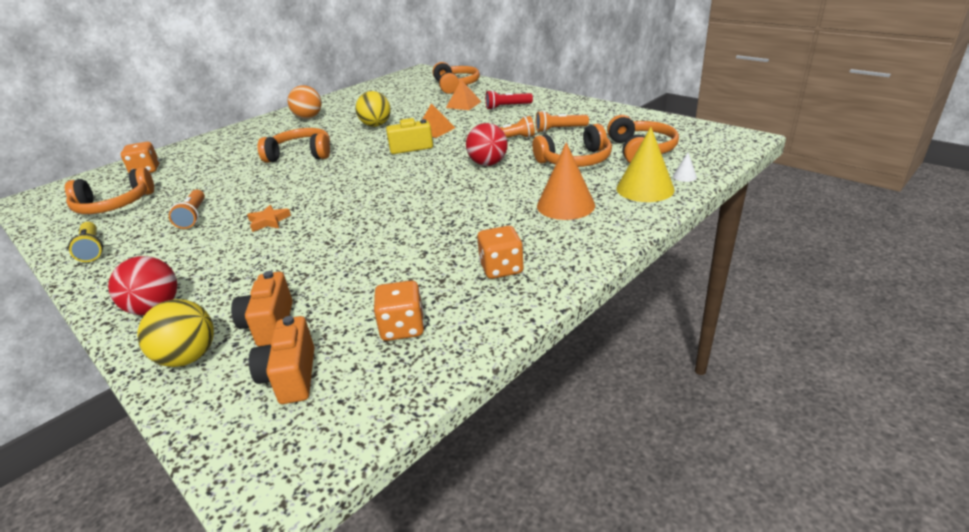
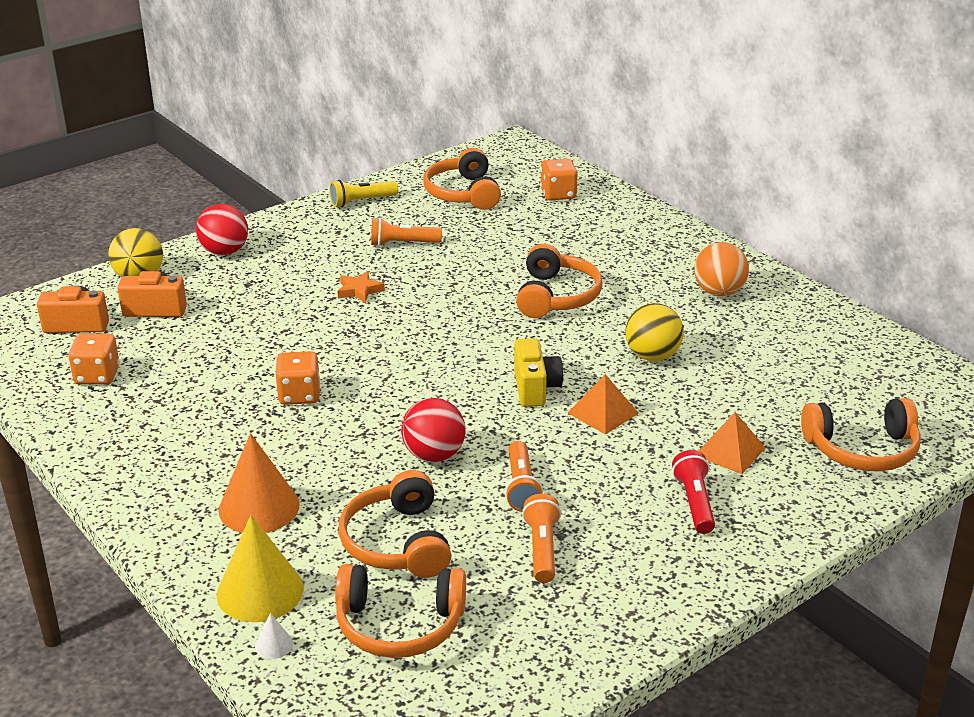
camera: 95 degrees right, 0 degrees up
(501, 268) = (150, 439): orange dice -> orange dice (299, 395)

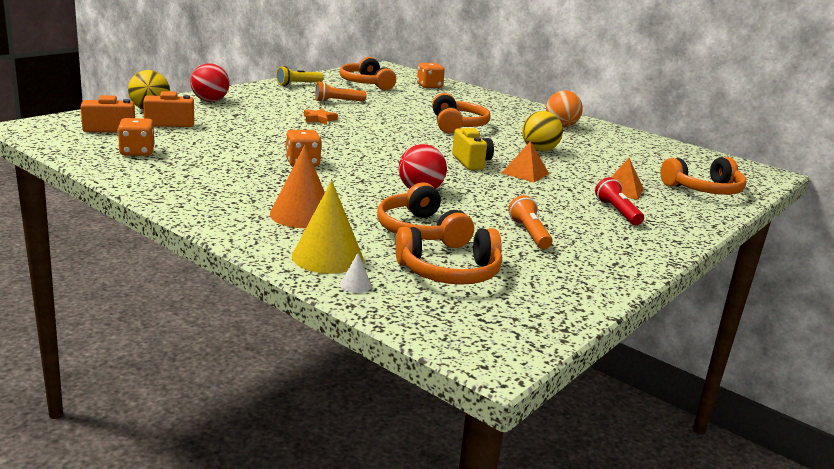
camera: 15 degrees left, 10 degrees down
(521, 487) = (493, 205): orange flashlight -> none

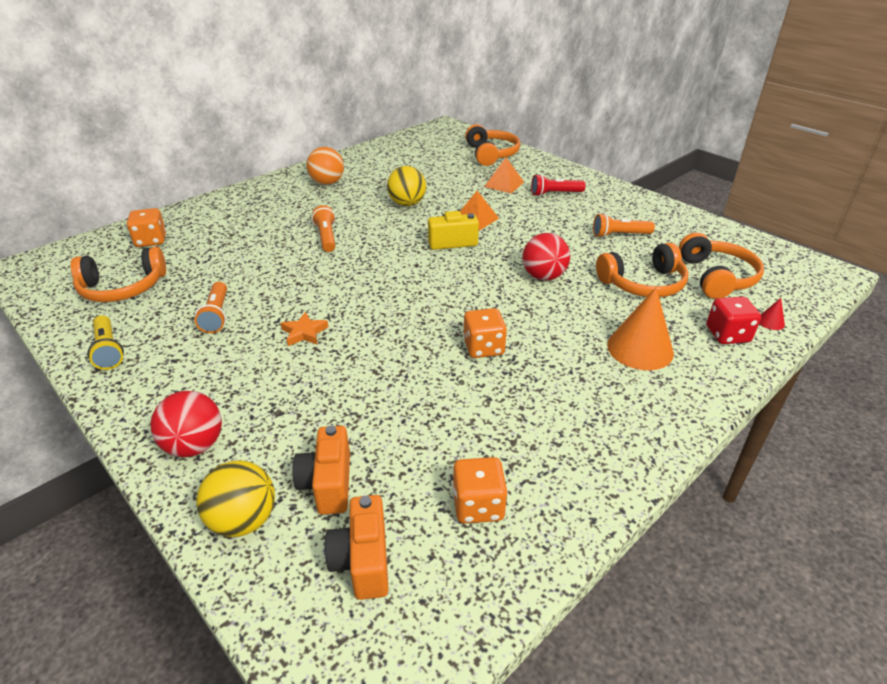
camera: 80 degrees left, 15 degrees up
(327, 257) = (727, 335): yellow cone -> red dice
(355, 285) = (770, 322): white cone -> red cone
(458, 125) = (326, 237): orange headphones -> orange flashlight

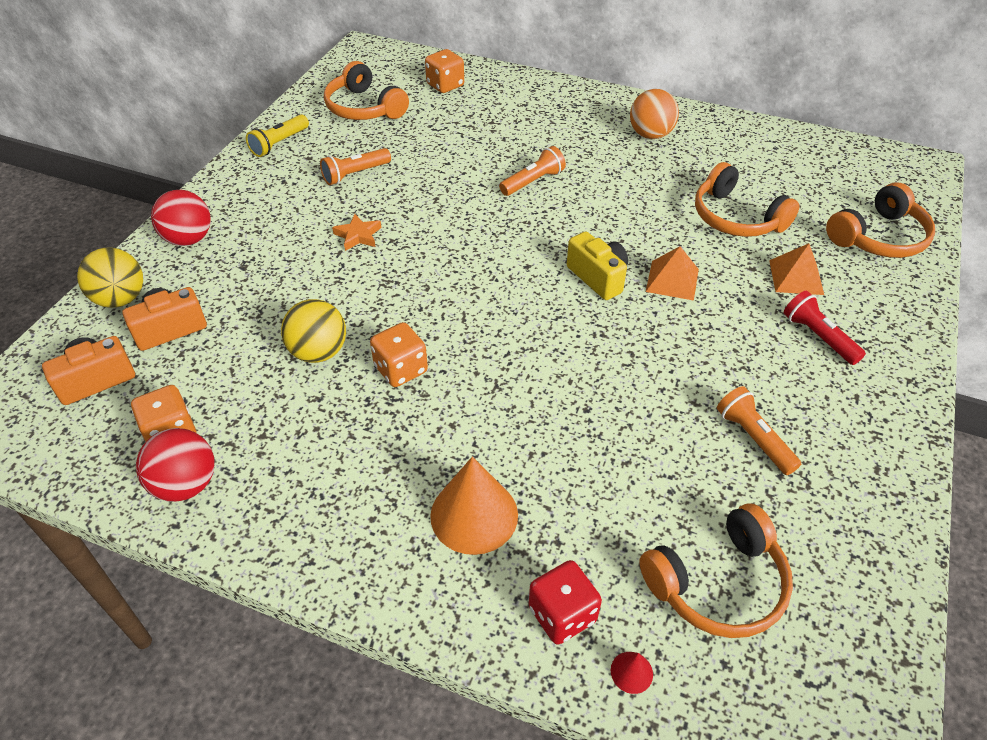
camera: 65 degrees right, 10 degrees up
(407, 204) = (658, 211): yellow ball -> yellow ball (319, 352)
(543, 276) = (578, 382): red ball -> red ball (186, 484)
(643, 284) = (633, 492): orange headphones -> orange headphones (736, 218)

